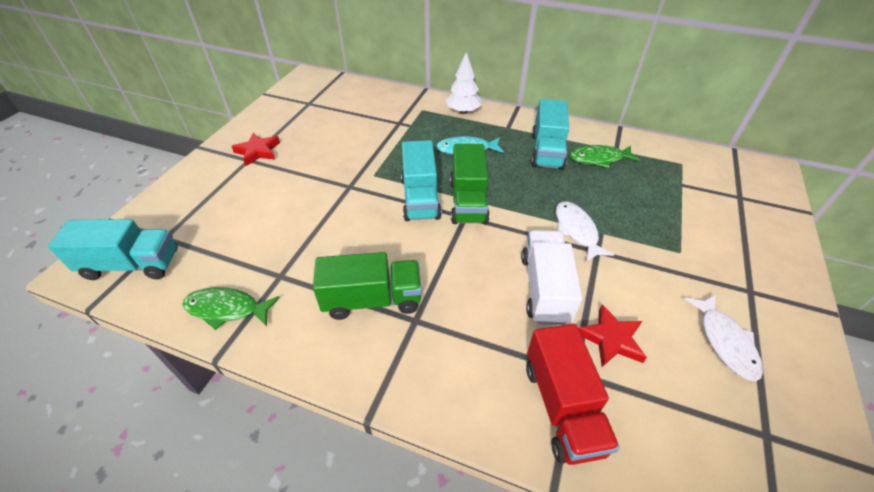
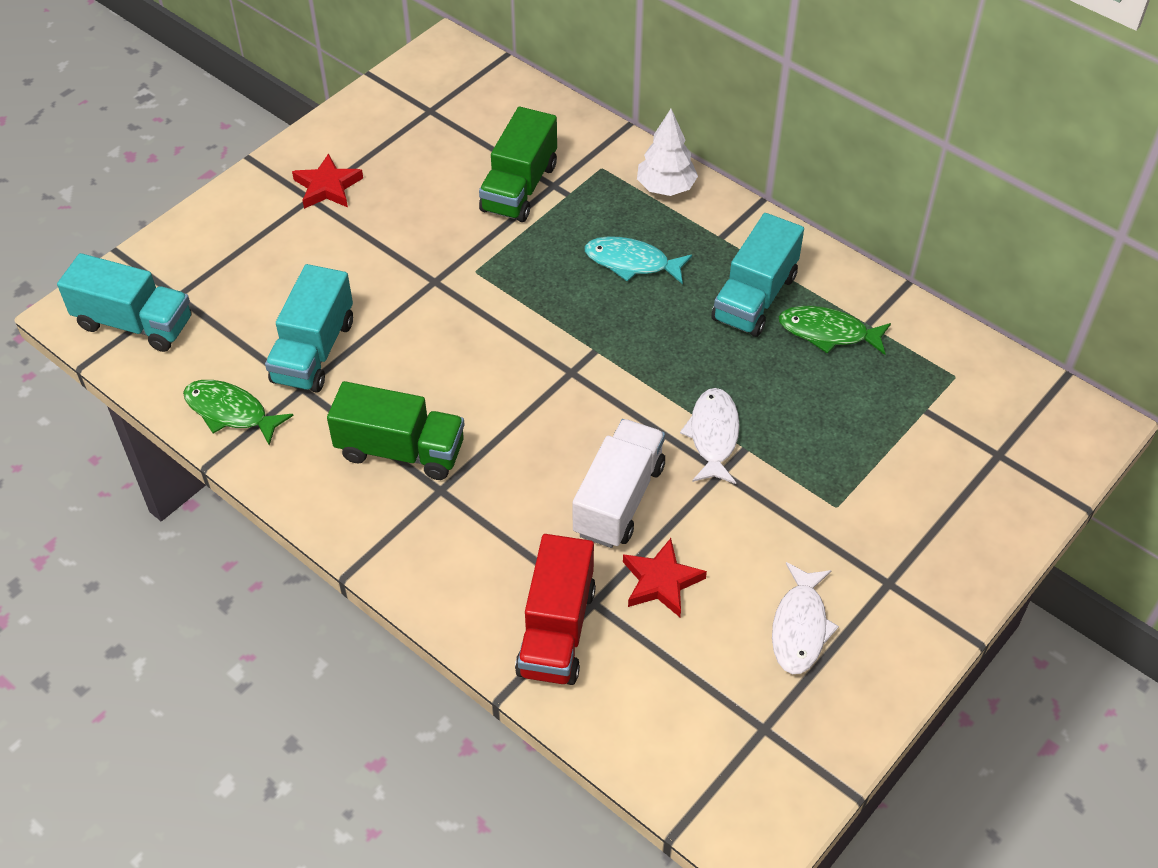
camera: 20 degrees right, 5 degrees up
(420, 198) = (523, 326): turquoise truck -> turquoise truck (313, 351)
(468, 201) = (587, 350): green truck -> green truck (519, 187)

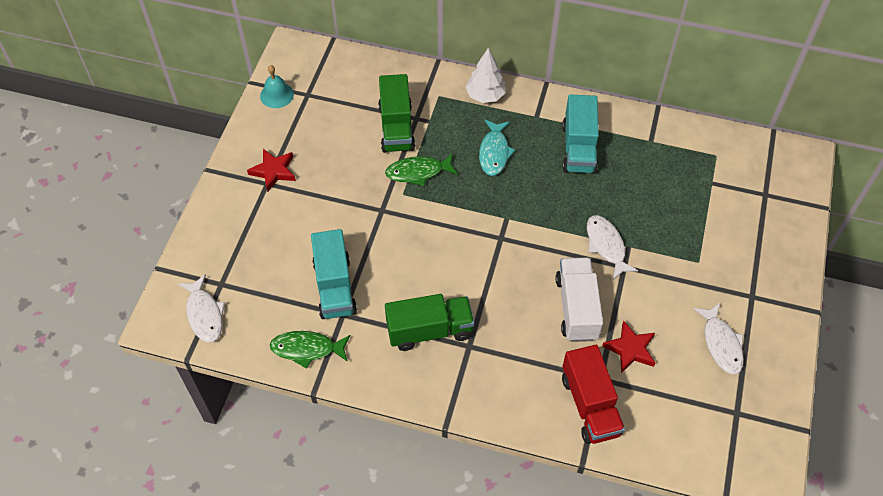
camera: 25 degrees left, 5 degrees up
(134, 323) = (204, 314): turquoise truck -> white fish
(390, 98) = (276, 95): none -> turquoise bell
(632, 262) = (494, 152): turquoise fish -> turquoise fish turned 75 degrees counterclockwise
(828, 332) = (632, 155): green fish -> green fish (418, 172)

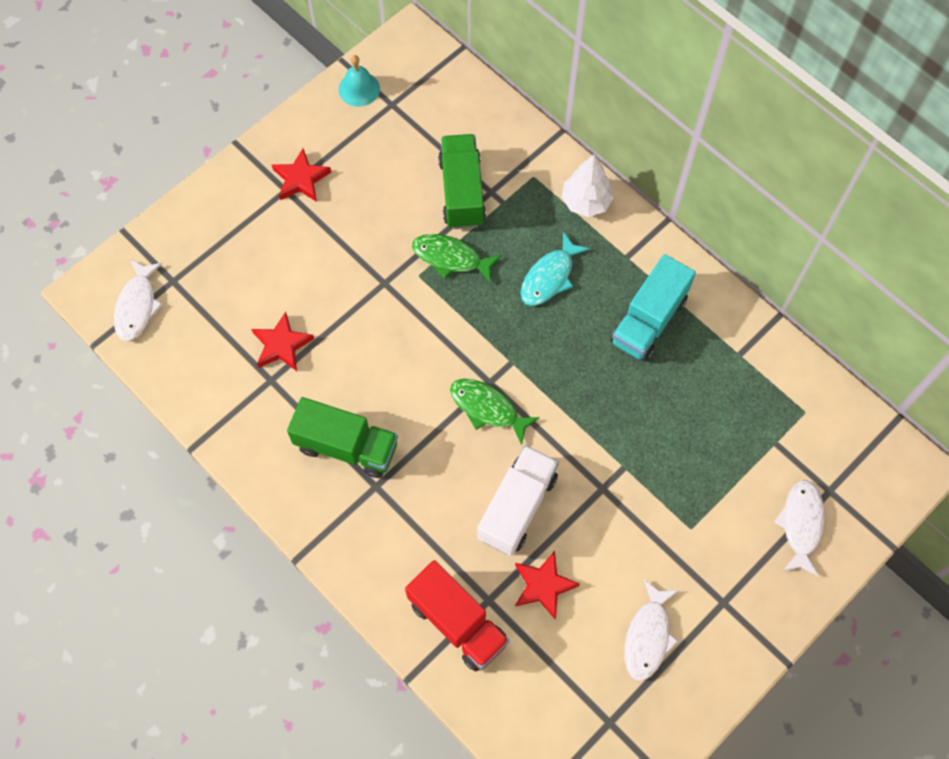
camera: 30 degrees right, 10 degrees up
(307, 349) = (212, 399): green fish -> green fish (488, 408)
(334, 287) = (281, 345): turquoise truck -> red star
(396, 127) = (462, 192): green truck -> green truck turned 150 degrees clockwise
(590, 405) = (457, 622): red truck -> red truck turned 60 degrees counterclockwise
(606, 245) = (599, 453): white fish -> white fish (801, 524)

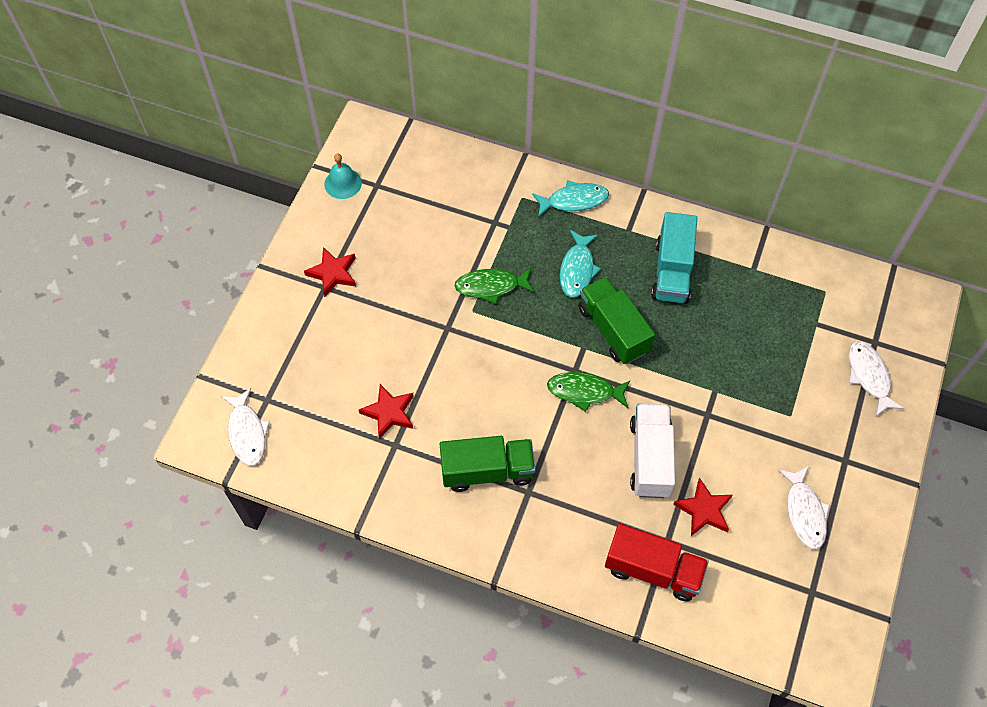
camera: 25 degrees left, 5 degrees down
(462, 192) = (471, 232): green truck -> green truck (613, 330)
(586, 201) = (574, 200): white tree -> turquoise fish

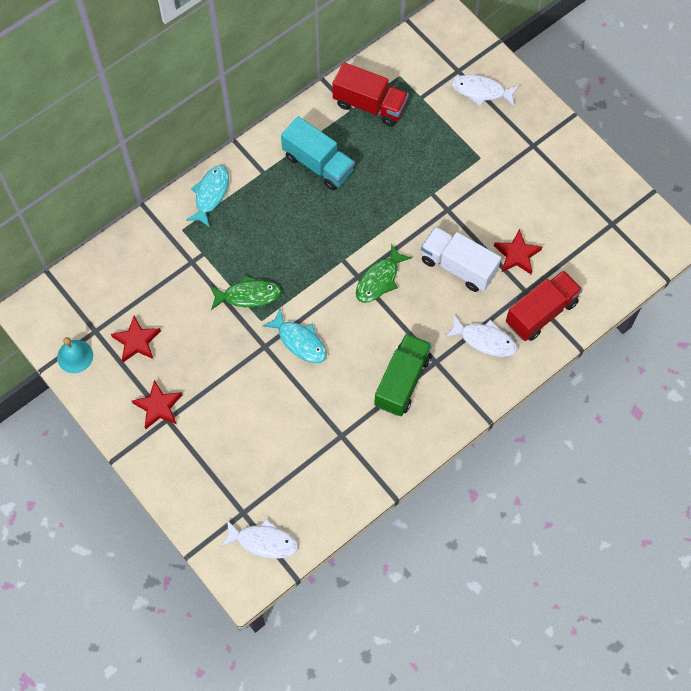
camera: 60 degrees left, 5 degrees up
(389, 412) = (311, 426): red star -> red star (136, 341)
(491, 286) = (248, 295): green fish -> green fish turned 120 degrees counterclockwise
(577, 269) = (274, 227): turquoise fish -> turquoise fish (299, 341)
(613, 330) = (341, 231): green truck -> none
(771, 282) = (370, 105): none -> red truck
(804, 512) = (555, 193): white fish -> white fish (484, 340)

